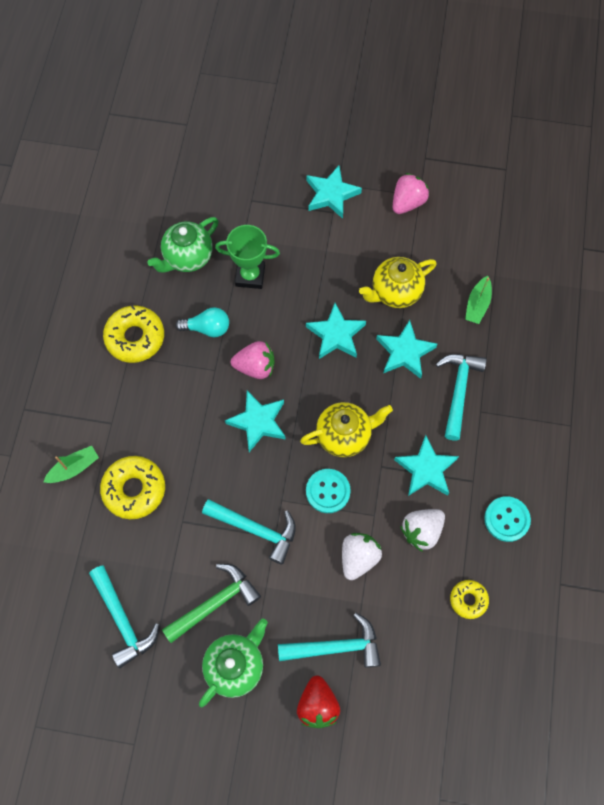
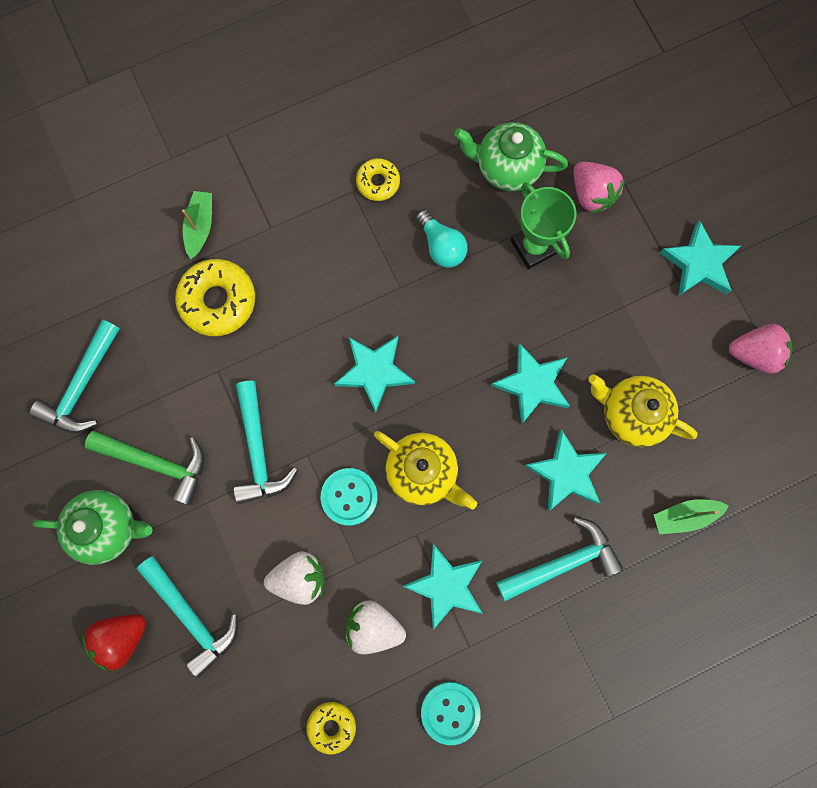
camera: 55 degrees right, 10 degrees up
(74, 468) = (200, 227): green boat -> green boat turned 105 degrees counterclockwise
(135, 337) = (378, 182): yellow donut -> yellow donut, size x0.58
(255, 367) = (433, 326): pink strawberry -> pink strawberry (591, 194)

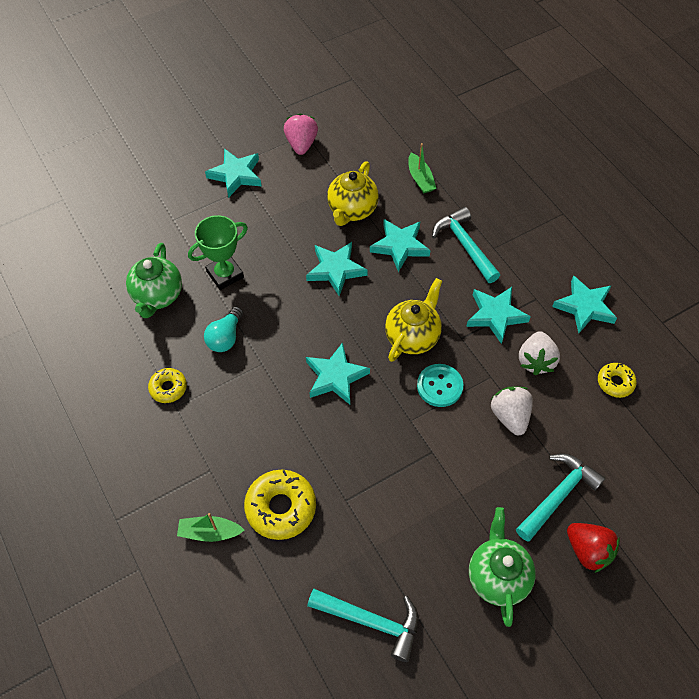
camera: 95 degrees left, 20 degrees down
(157, 463) = (434, 541): green hammer -> none
(258, 451) = (412, 458): turquoise hammer -> none
(441, 246) = (225, 337): turquoise light bulb -> turquoise light bulb turned 150 degrees clockwise
(450, 712) = (584, 307): turquoise button -> turquoise star
(591, 194) = (181, 240): pink strawberry -> none

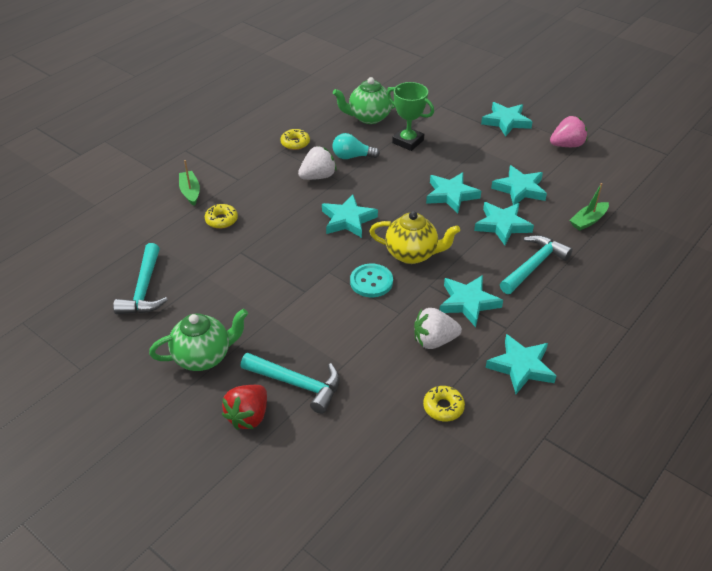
camera: 70 degrees right, 15 degrees down
(281, 507) = (221, 220): yellow donut -> yellow donut, size x0.58
(352, 210) = (519, 189): yellow teapot -> turquoise star
(510, 416) = (364, 334): white strawberry -> white strawberry (318, 176)

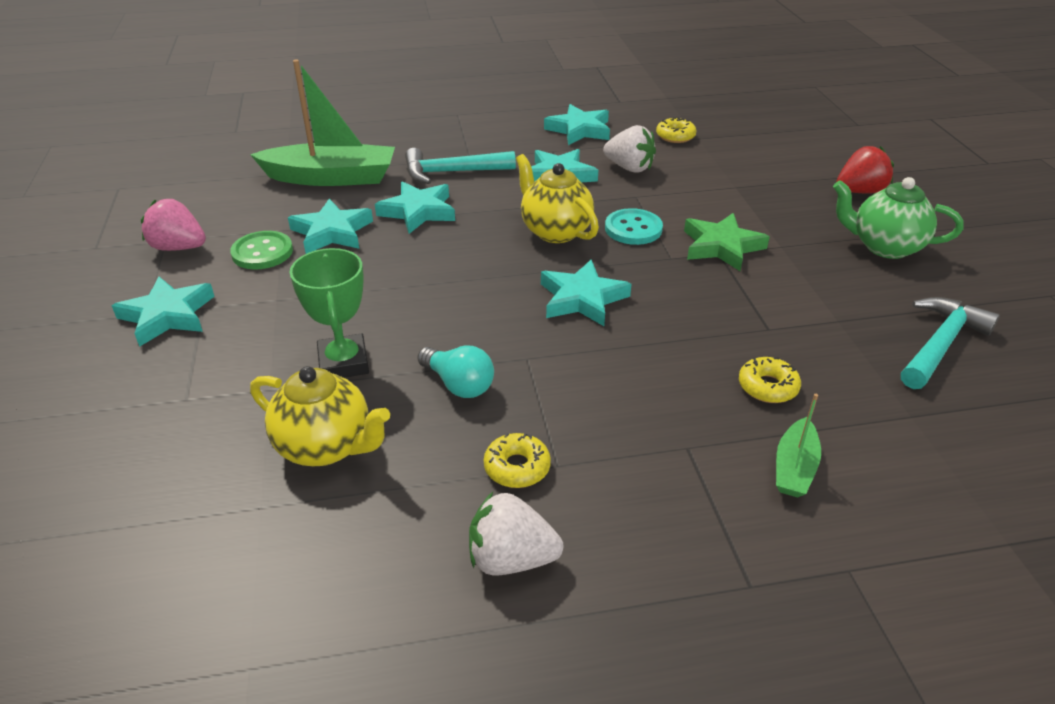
camera: 140 degrees left, 5 degrees down
(297, 384) = (793, 192): turquoise hammer -> none
(307, 297) = (721, 246): none -> green star
(318, 176) = (551, 380): white strawberry -> white strawberry (511, 559)
(369, 117) = (326, 447): green teapot -> yellow teapot
(451, 195) = (416, 264): turquoise star -> none
(528, 162) = (262, 252): none -> green button
(588, 221) = (331, 177): green boat -> green boat, size x2.04

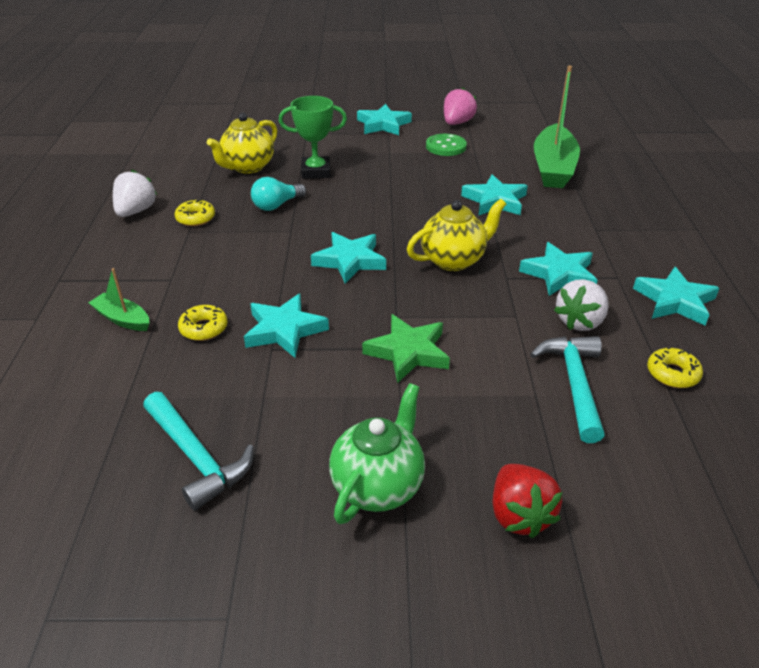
camera: 100 degrees right, 0 degrees up
(332, 232) = (468, 168): turquoise star -> turquoise star (284, 330)
(451, 172) = (564, 218): turquoise hammer -> turquoise hammer (574, 383)
(633, 229) = (451, 303): turquoise button -> none

